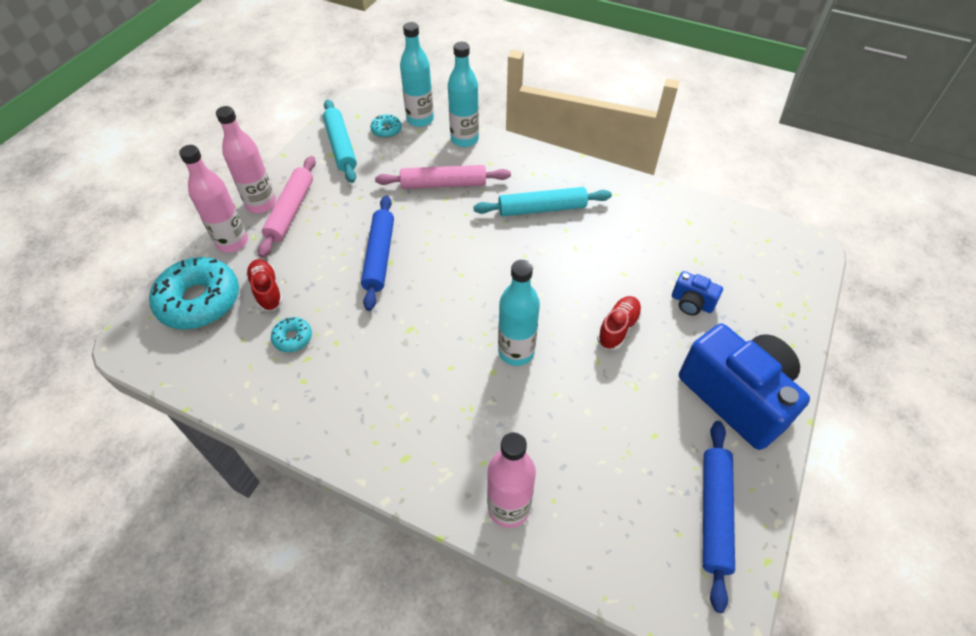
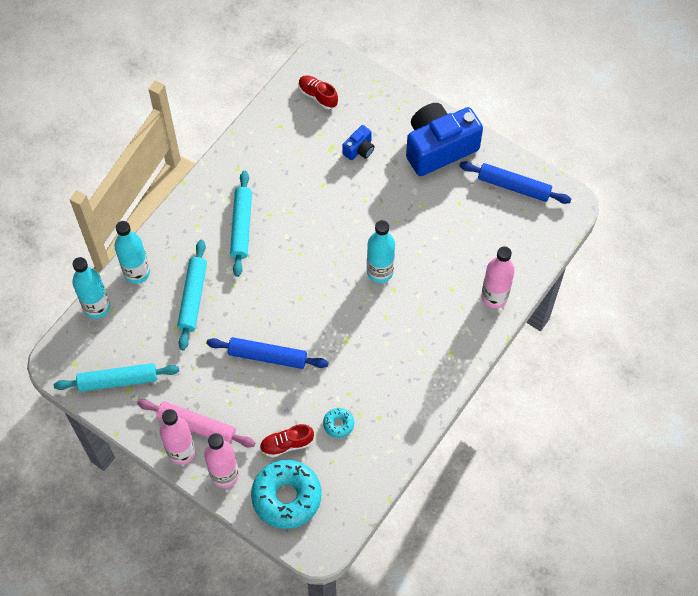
camera: 80 degrees left, 10 degrees up
(386, 130) = (105, 338): turquoise donut -> none
(443, 184) = (193, 297): pink rolling pin -> turquoise rolling pin
(618, 328) = (372, 202): red shoe -> red shoe (318, 96)

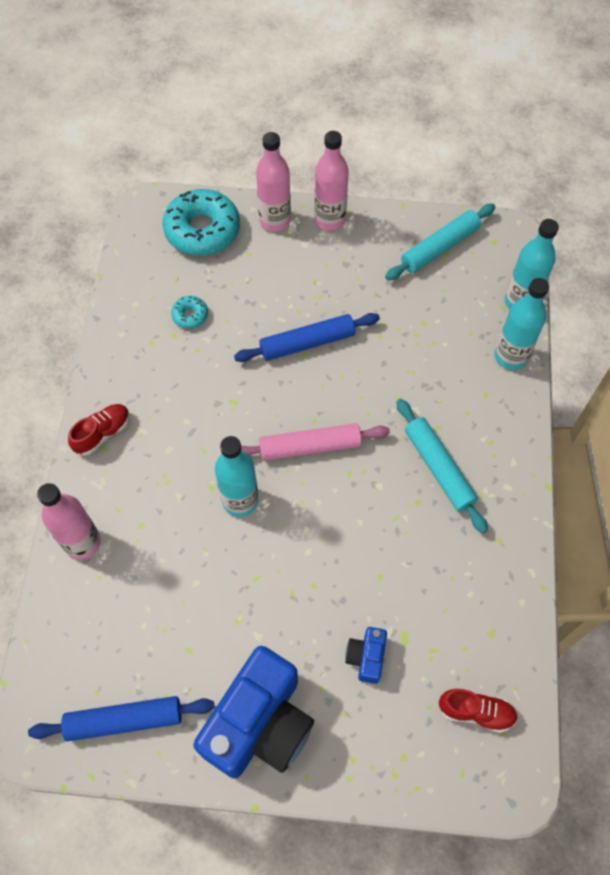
camera: 150 degrees right, 0 degrees up
(193, 297) = (430, 361): turquoise rolling pin -> none
(196, 426) = (332, 246): pink rolling pin -> pink rolling pin (310, 446)
(286, 444) = (232, 273): red shoe -> red shoe (102, 433)

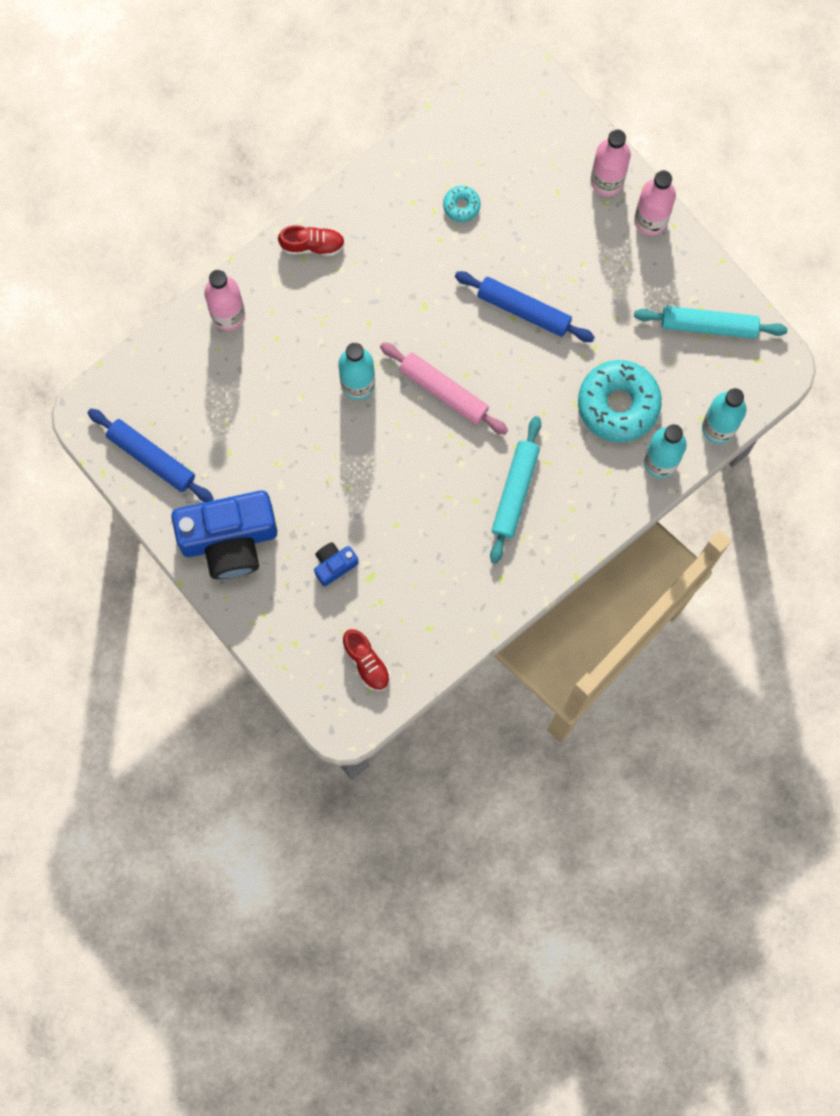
camera: 45 degrees right, 15 degrees up
(202, 230) = (542, 138): turquoise donut -> turquoise donut (618, 404)

